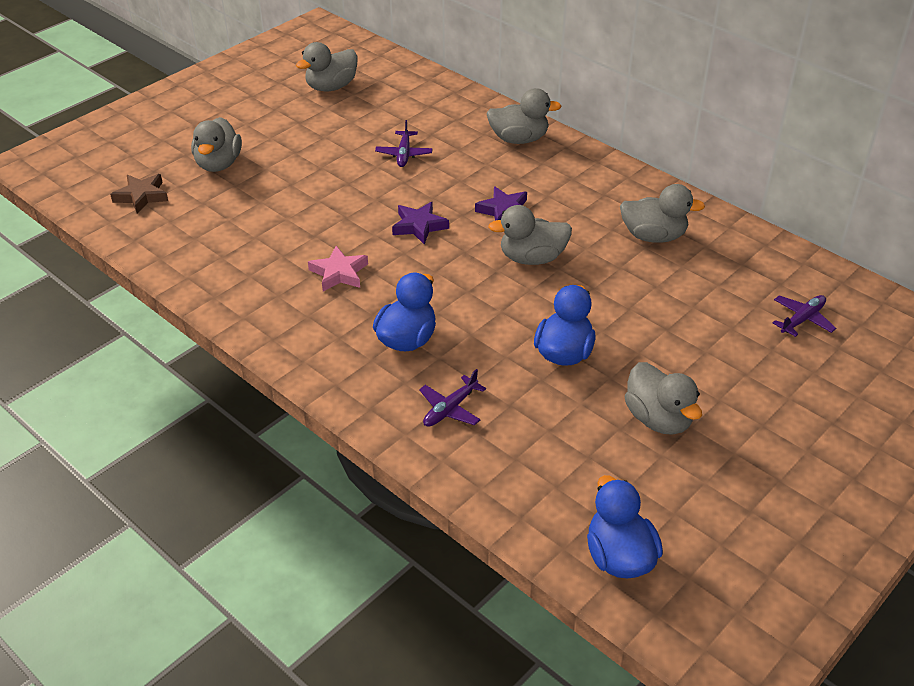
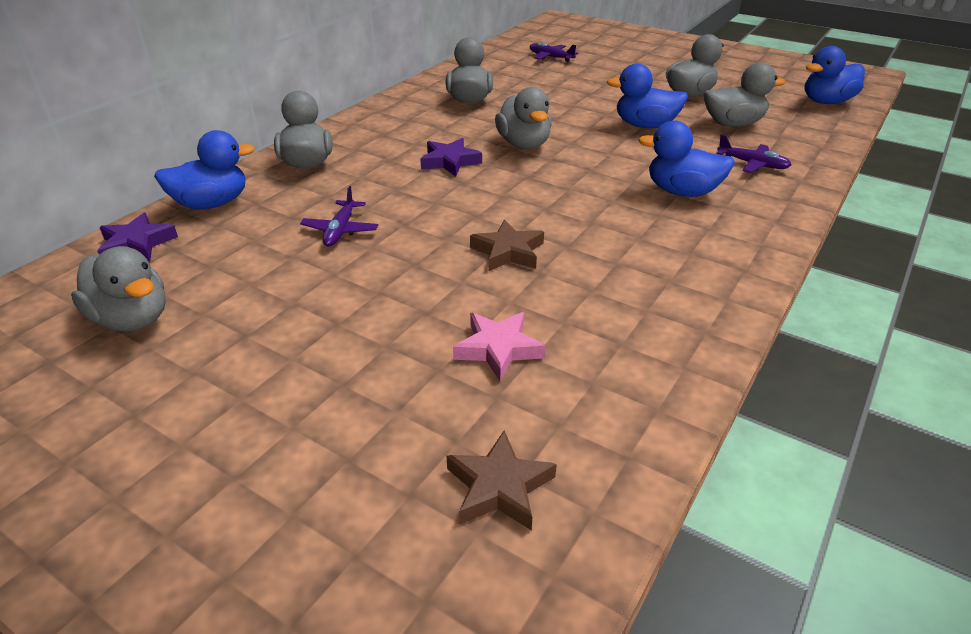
camera: 100 degrees left, 5 degrees down
(218, 164) = (378, 404): grey duck -> grey duck (733, 124)
(339, 273) = (604, 243): pink star -> pink star (498, 349)
(346, 225) = (508, 252): none -> brown star
(404, 154) = (340, 230): purple plane -> purple plane turned 105 degrees clockwise
(419, 226) = (493, 204): purple star -> purple star (137, 244)
(461, 102) = (212, 204): none -> blue duck

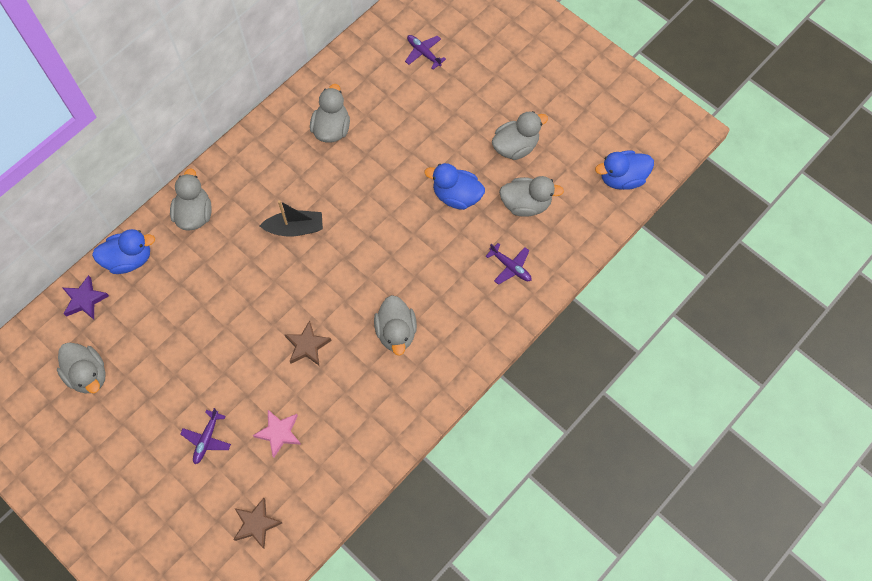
camera: 10 degrees right, 30 degrees up
(340, 230) = (209, 305): purple plane -> purple plane (207, 439)
(450, 161) = (295, 228): purple star -> black boat
(524, 144) = (354, 211): grey duck -> grey duck (396, 332)
(682, 192) = (443, 295): blue duck -> none

